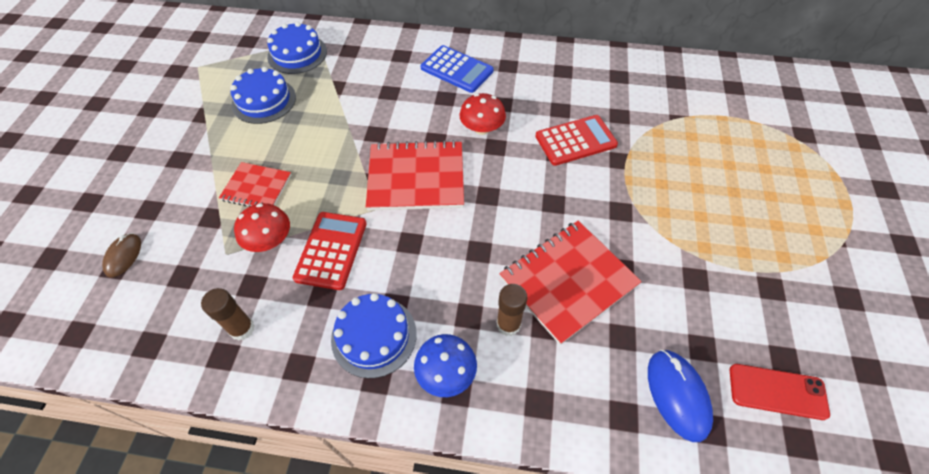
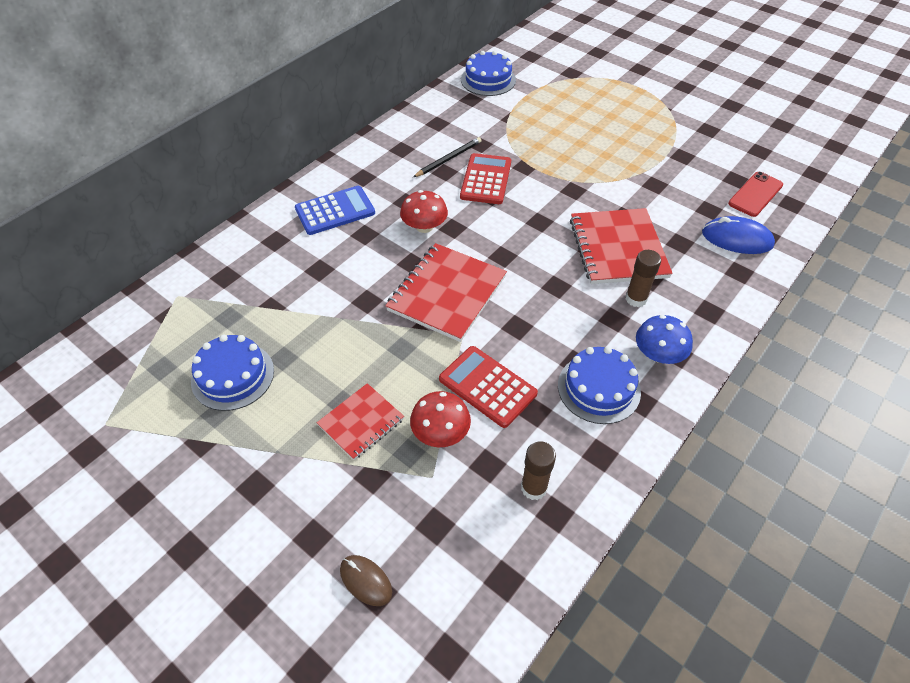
camera: 60 degrees left, 5 degrees down
(297, 54) = (184, 321): blue cake -> blue cake (488, 80)
(579, 104) = (449, 159): none -> black pencil

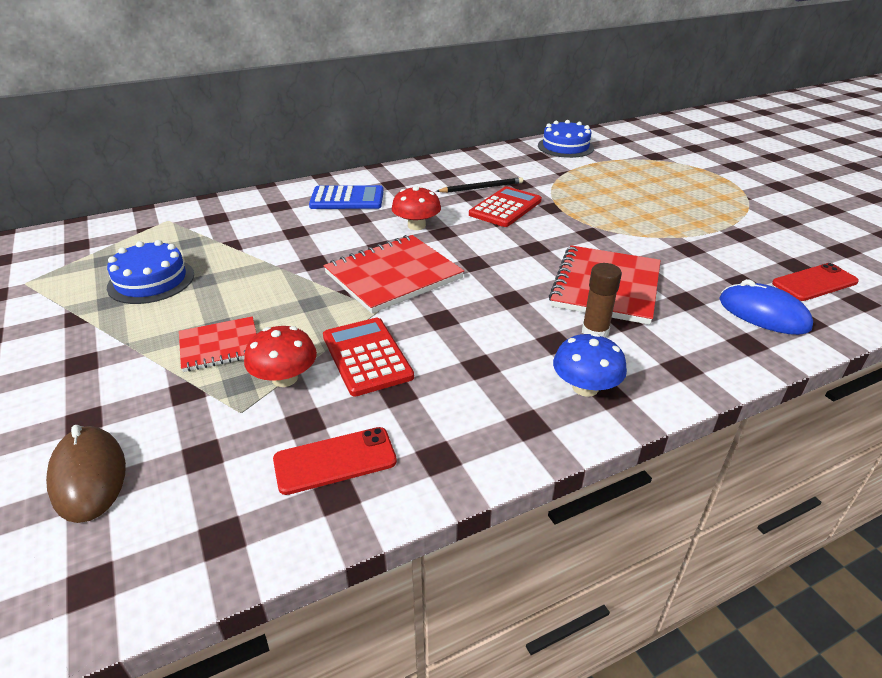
camera: 25 degrees right, 15 degrees down
(366, 581) = (89, 476): brown mouse -> brown mouse, size x1.57
(534, 488) = (335, 460): brown glue stick -> red phone
(598, 388) = (487, 396): blue cake -> none

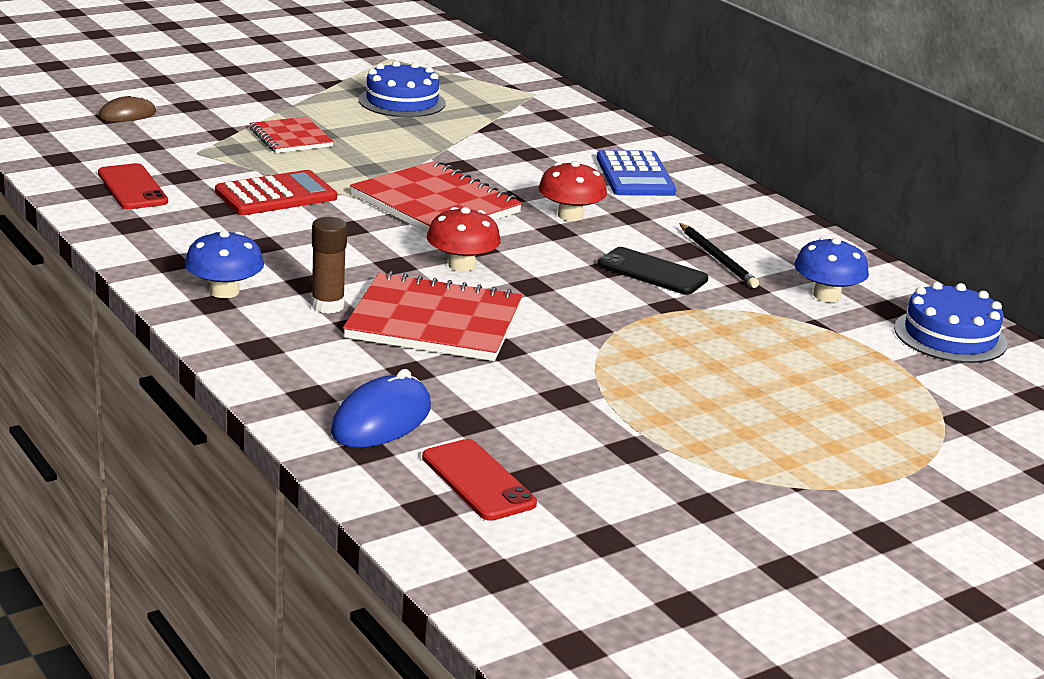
camera: 80 degrees right, 10 degrees down
(89, 476) = (127, 115): brown mouse -> brown mouse, size x0.64
(285, 378) = (242, 165): red mushroom -> red mushroom (462, 265)
(505, 208) = (652, 272): red calculator -> black phone
(526, 166) = (826, 295): none -> blue mushroom

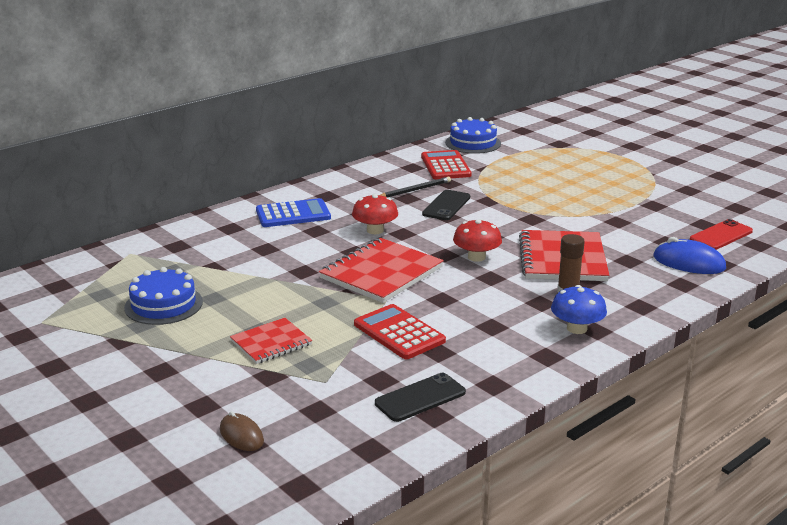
camera: 95 degrees left, 0 degrees up
(132, 188) = (420, 398): red phone -> black phone
(826, 295) = (445, 166): blue mushroom -> red calculator

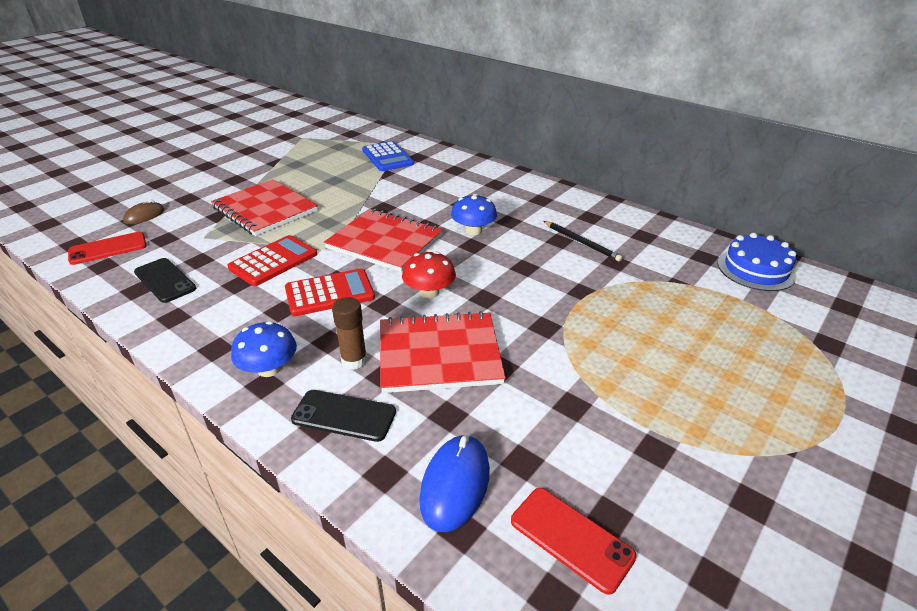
camera: 80 degrees right, 10 degrees up
(163, 305) = (324, 166): blue cake -> none
(271, 343) = (265, 209): red notebook -> red notebook, size x1.71
(293, 214) = (492, 190): blue calculator -> blue calculator (387, 157)
(328, 452) = (108, 249): none -> red phone
(375, 230) = (473, 230): red mushroom -> blue mushroom
(445, 166) = (664, 256): red calculator -> red calculator (329, 293)
(446, 206) = (551, 264): black phone -> black phone (344, 416)

